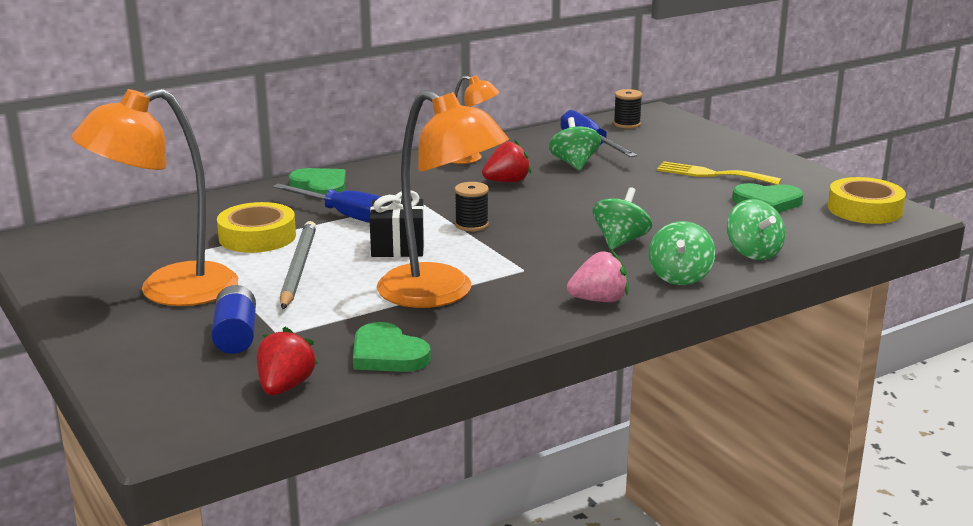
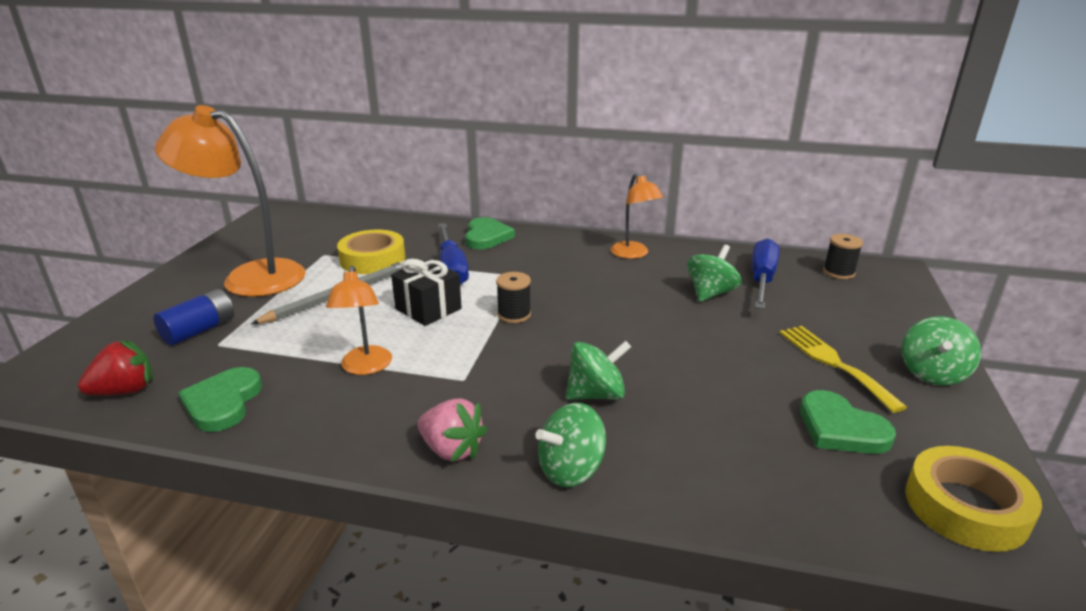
camera: 45 degrees right, 5 degrees up
(441, 293) = (365, 367): orange lamp -> orange lamp, size x0.53
(507, 181) = (620, 287): red strawberry -> none
(753, 253) = (703, 486): green spinning top -> green spinning top (932, 373)

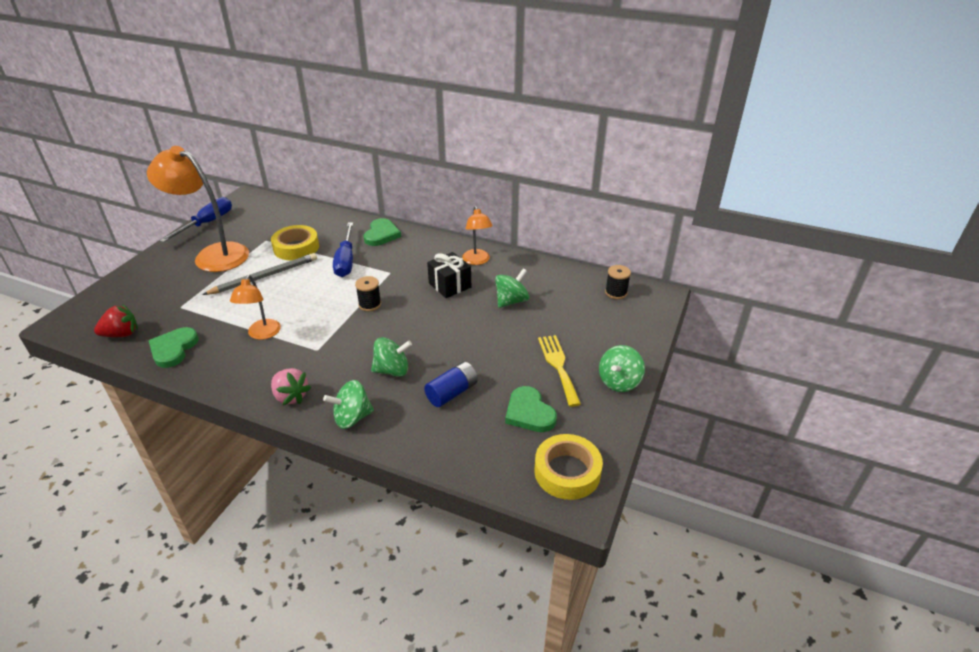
camera: 10 degrees right, 10 degrees up
(199, 330) = (172, 295): blue battery -> blue battery (452, 393)
(428, 309) = (317, 293): black gift -> black gift (450, 285)
(762, 279) = (555, 293): blue screwdriver -> blue screwdriver (207, 223)

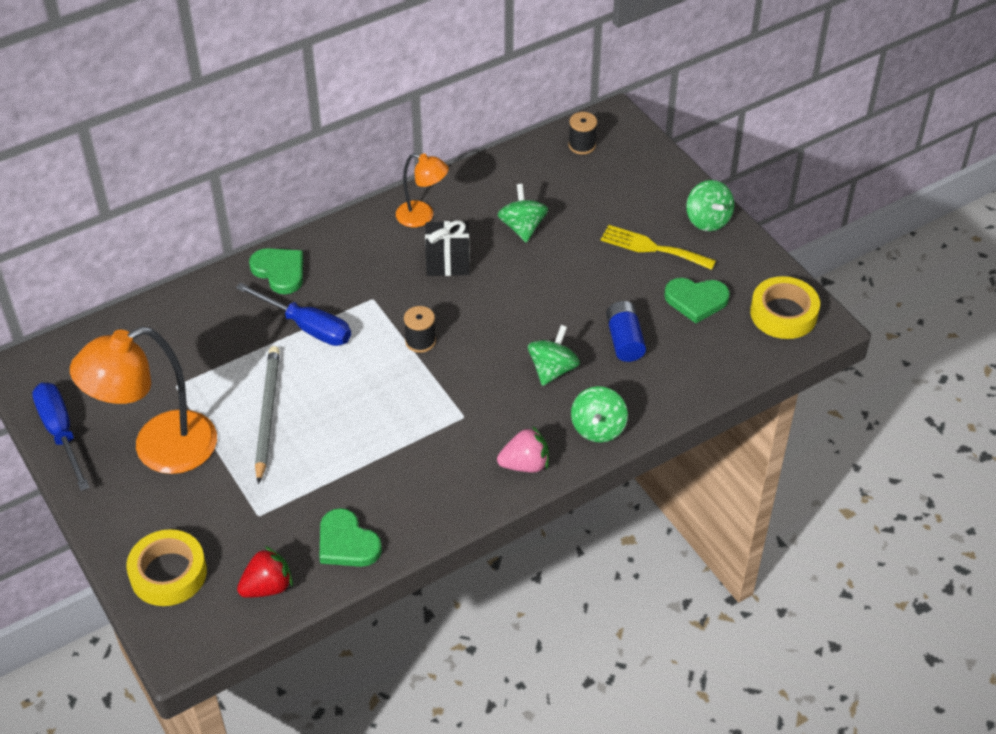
camera: 55 degrees left, 10 degrees up
(121, 334) = (267, 587): red strawberry -> red strawberry turned 45 degrees clockwise
(262, 334) = (391, 454): orange lamp -> none
(296, 247) = (227, 362): yellow tape -> yellow tape (168, 573)

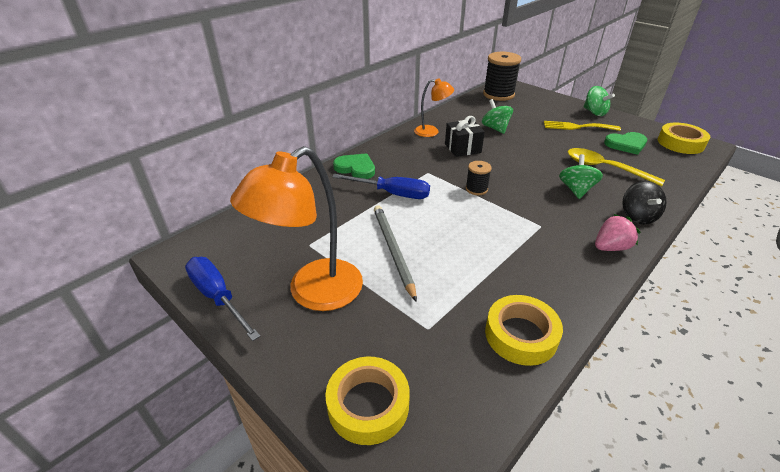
camera: 15 degrees left, 10 degrees down
(267, 587) = (474, 394): red strawberry -> none
(347, 543) = (521, 335): green heart -> yellow tape
(582, 145) = (498, 94): black spool -> black spool, size x1.96
(598, 428) = (637, 216): green spinning top -> black spinning top
(624, 340) = (605, 168): blue battery -> yellow spoon

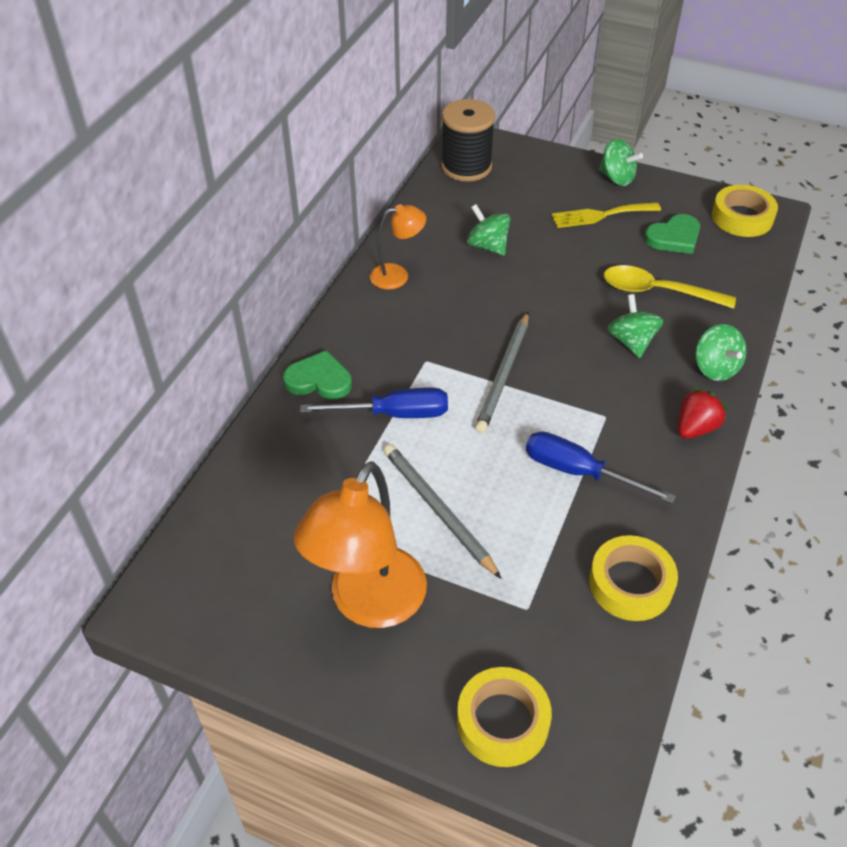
camera: 20 degrees left, 10 degrees up
(218, 297) = (250, 649): blue screwdriver -> blue screwdriver (579, 472)
(462, 148) = (456, 299): black gift -> none
(476, 189) = (504, 375): black spool -> grey pencil
(610, 247) = (695, 428): pink strawberry -> red strawberry
(637, 216) = (715, 368): black spinning top -> green spinning top

